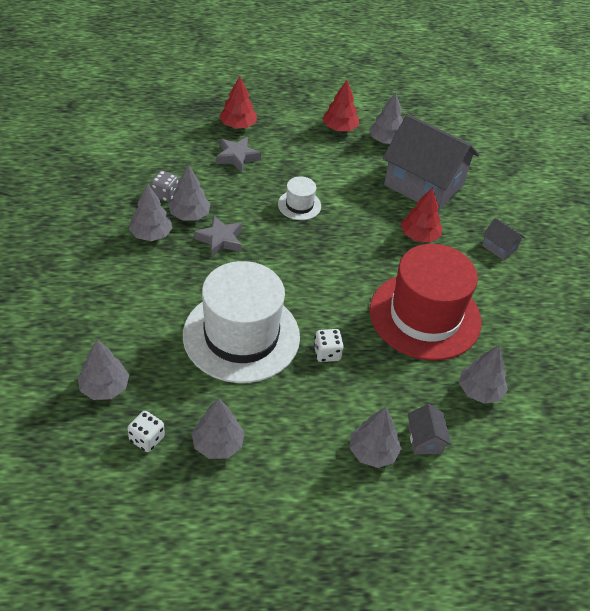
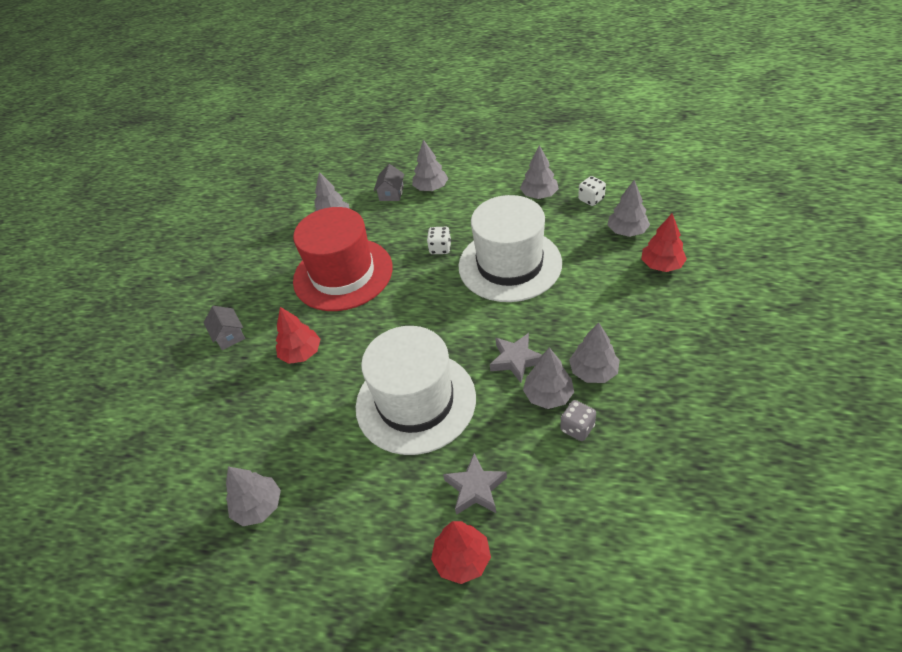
camera: 155 degrees left, 0 degrees up
(299, 205) = (415, 401): white hat -> white hat, size x2.32
(339, 128) = (311, 539): red tree -> red tree (661, 265)
(424, 185) = (255, 422): grey house -> none

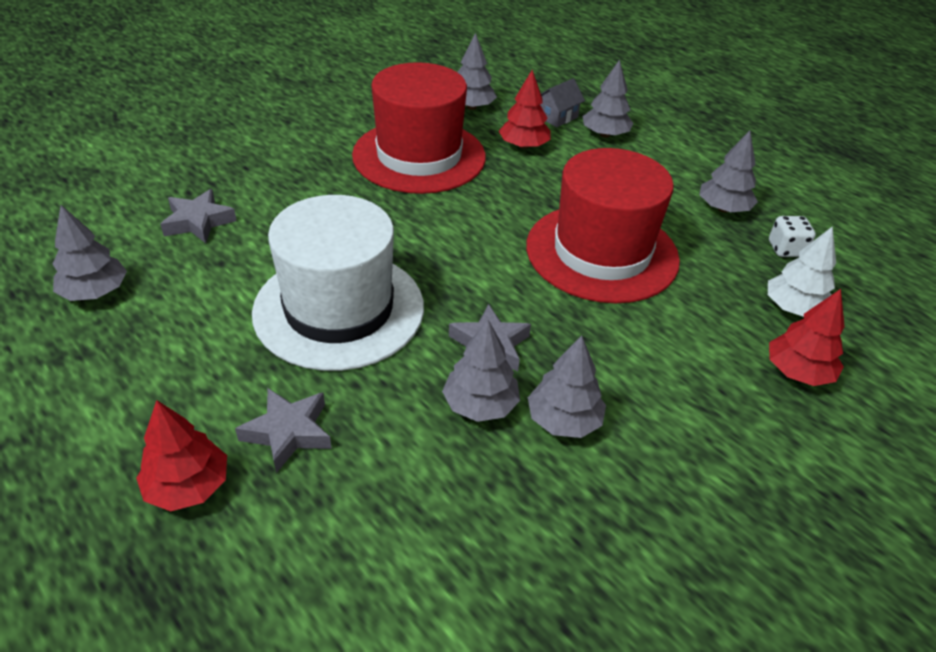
camera: 30 degrees right, 5 degrees down
(229, 335) = (257, 143): grey house -> none
(262, 414) = (198, 222): none -> grey star
(301, 353) = (295, 196): red tree -> red tree (523, 146)
(440, 248) = (544, 192): white dice -> none
(510, 264) = (602, 252): white hat -> red hat
(577, 428) = (470, 462): grey dice -> none
(627, 231) = (794, 308): grey tree -> white tree

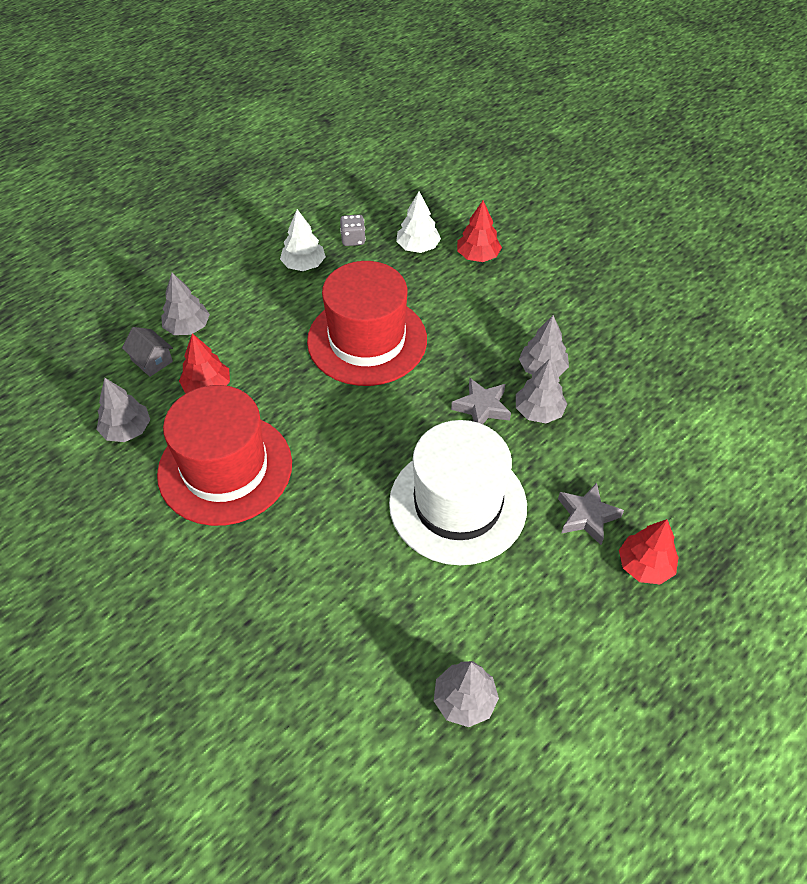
camera: 90 degrees left, 10 degrees up
(198, 222) = (349, 641): grey star -> none
(723, 209) = (304, 265): grey tree -> white tree
(786, 249) = (353, 239): white dice -> grey dice

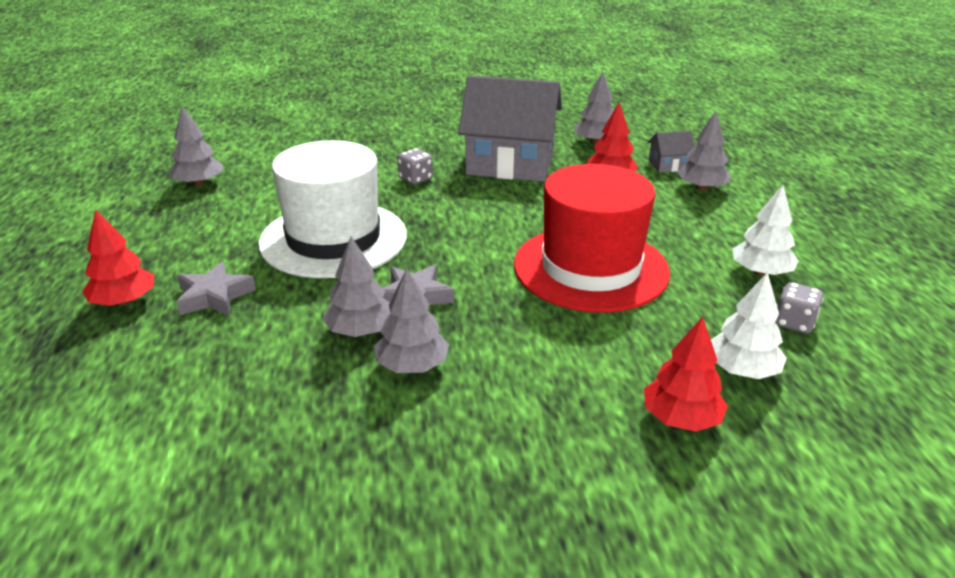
camera: 125 degrees right, 20 degrees down
(225, 468) = (510, 164): red hat -> grey house
(312, 520) = (415, 179): none -> grey dice

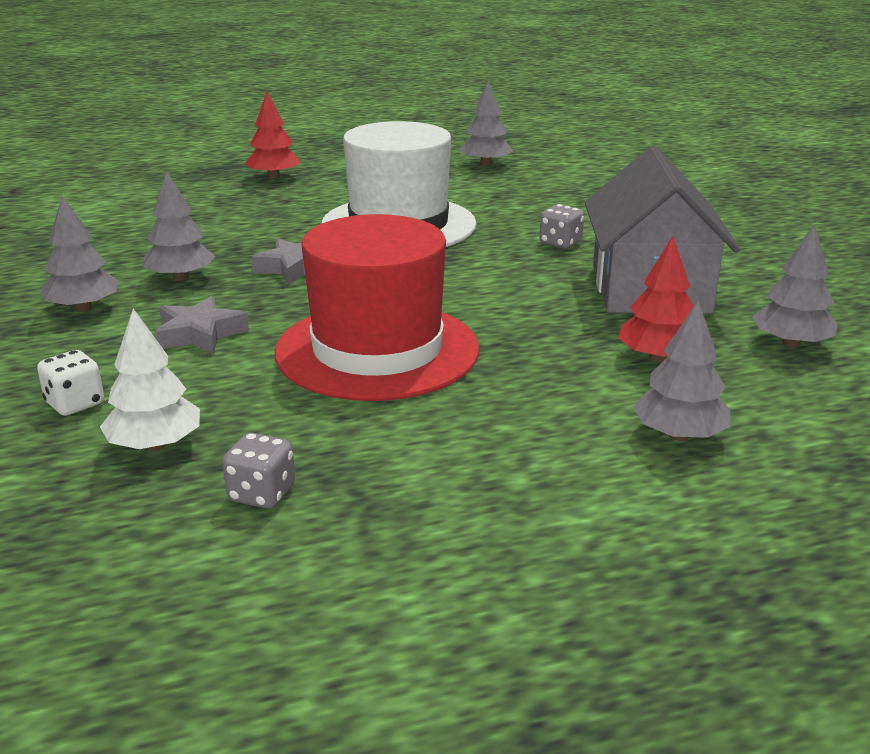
camera: 80 degrees right, 5 degrees down
(214, 296) = (285, 200): grey star -> grey star (199, 334)
(360, 331) = (235, 253): grey tree -> grey tree (83, 308)
(668, 165) = (752, 406): grey house -> none
(681, 419) = (75, 404): red tree -> white dice
(760, 272) = (400, 476): white tree -> none

